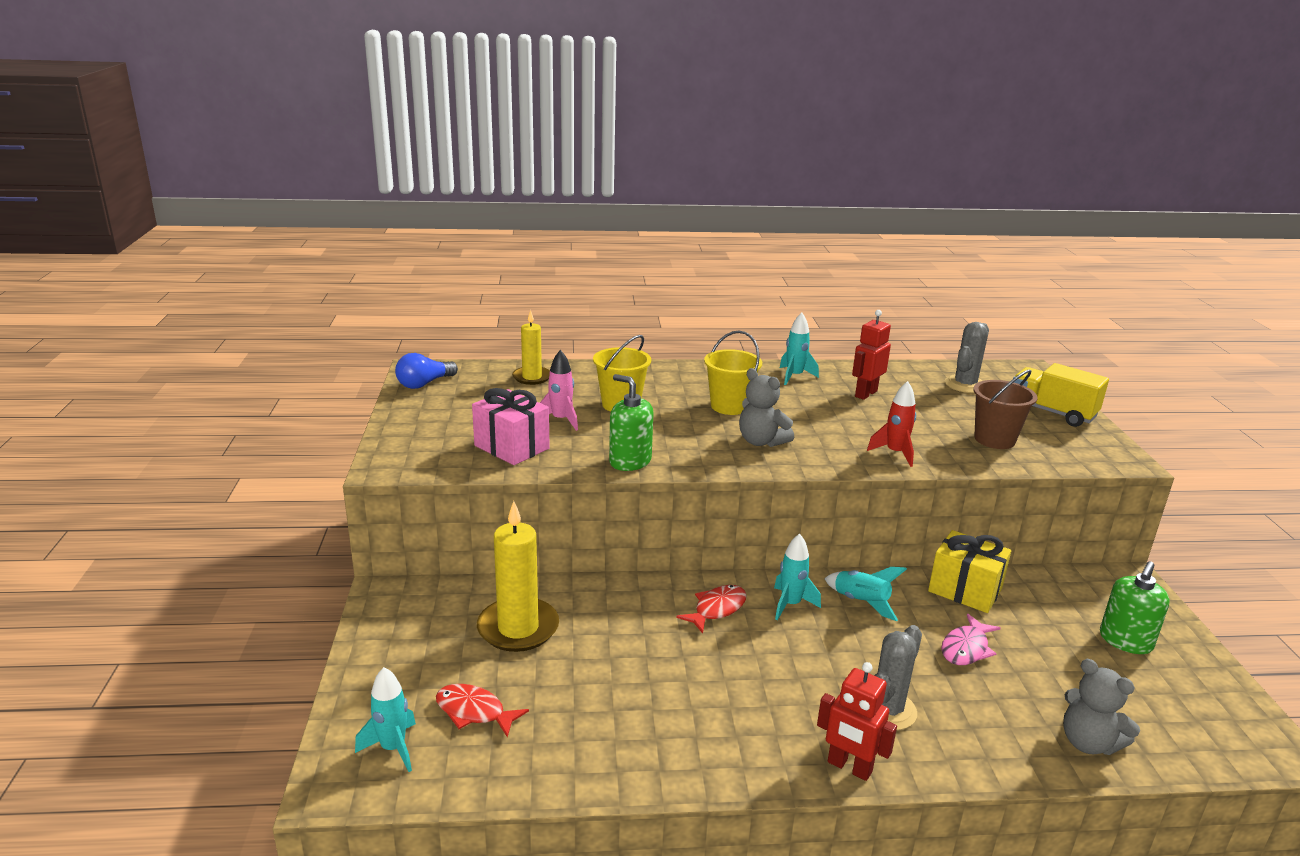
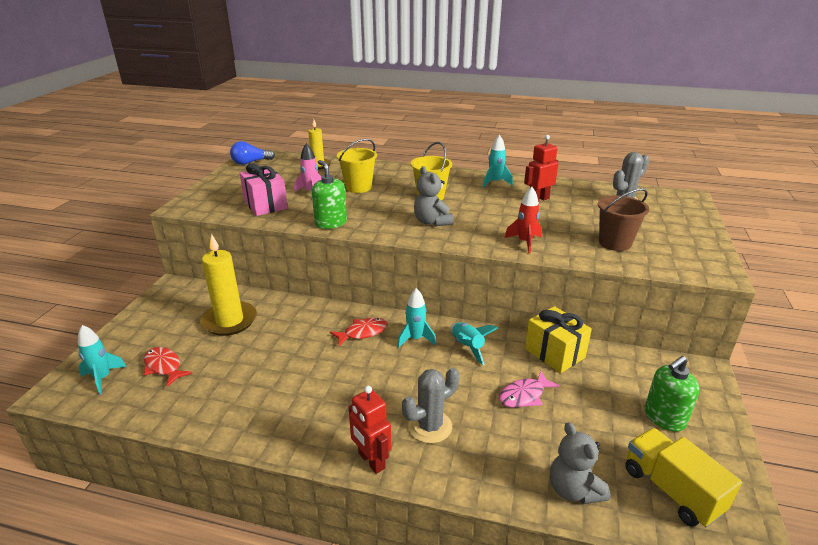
camera: 20 degrees right, 5 degrees up
(1052, 412) = (682, 229): yellow truck -> yellow truck (671, 490)

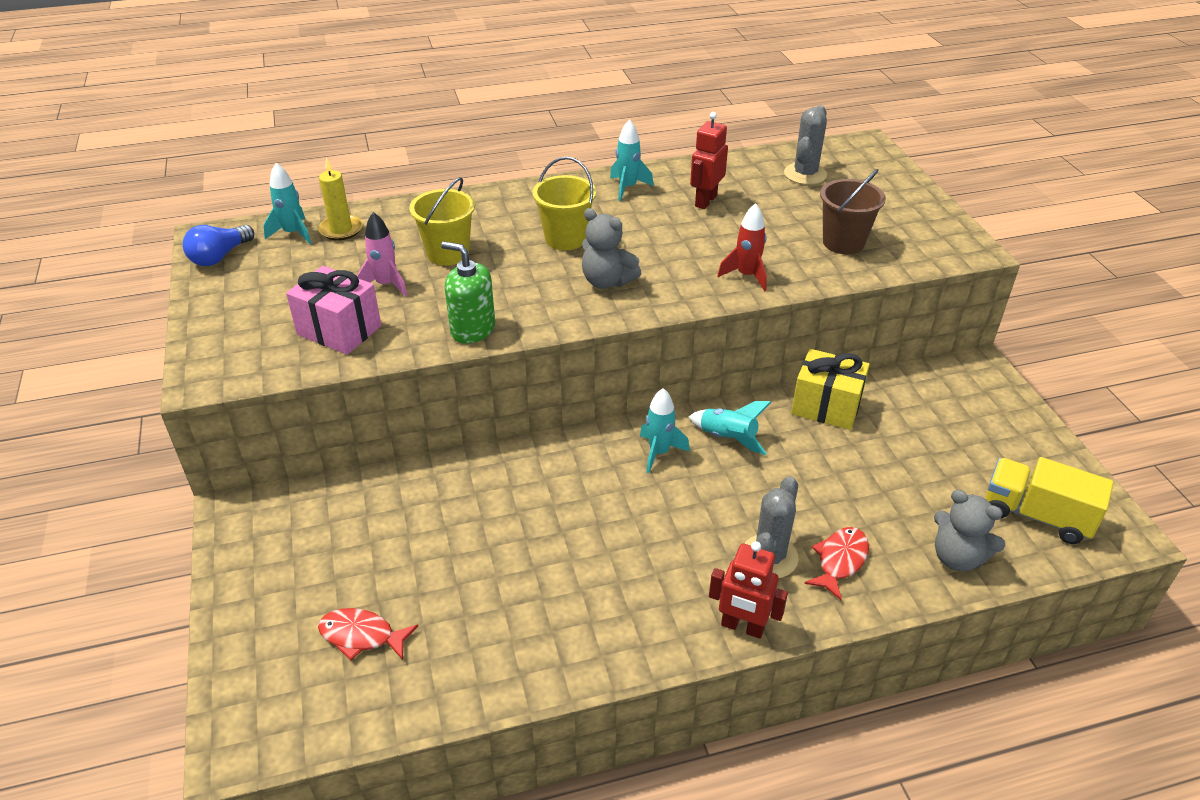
camera: 30 degrees left, 10 degrees up
(103, 378) = (287, 694): turquoise rocket -> turquoise rocket (293, 233)
(230, 321) = (386, 529): yellow candle -> none
(362, 332) = (586, 471): red fish -> red fish (840, 561)
(524, 395) = (835, 473): pink fish -> none
(664, 417) = (981, 439): green soap dispenser -> none

